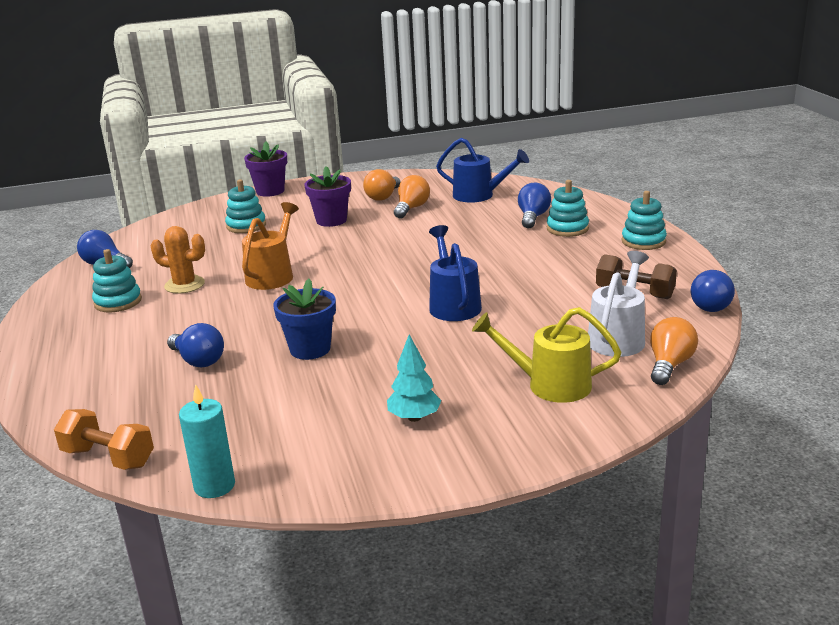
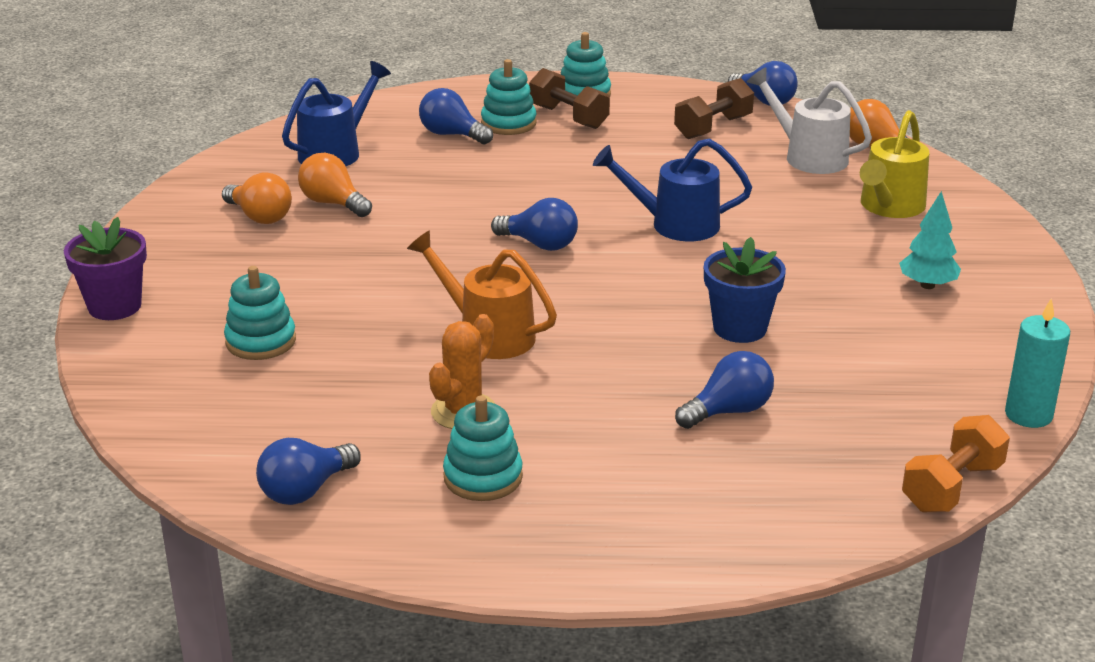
camera: 75 degrees left, 5 degrees up
(331, 220) = (316, 268): purple flower pot -> none
(395, 268) = (540, 244): none -> blue light bulb
(597, 243) = (568, 117): none -> brown dumbbell

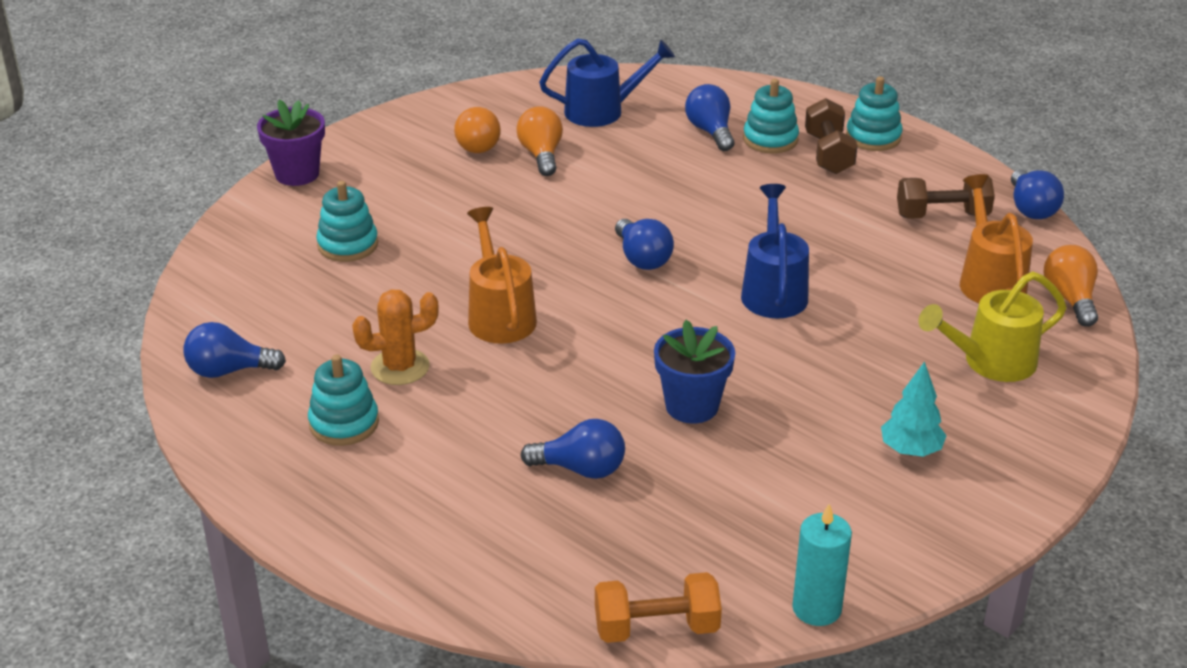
camera: 40 degrees right, 5 degrees up
(674, 224) = (773, 290): blue watering can -> blue watering can turned 45 degrees clockwise
(807, 156) = (989, 280): white watering can -> orange watering can

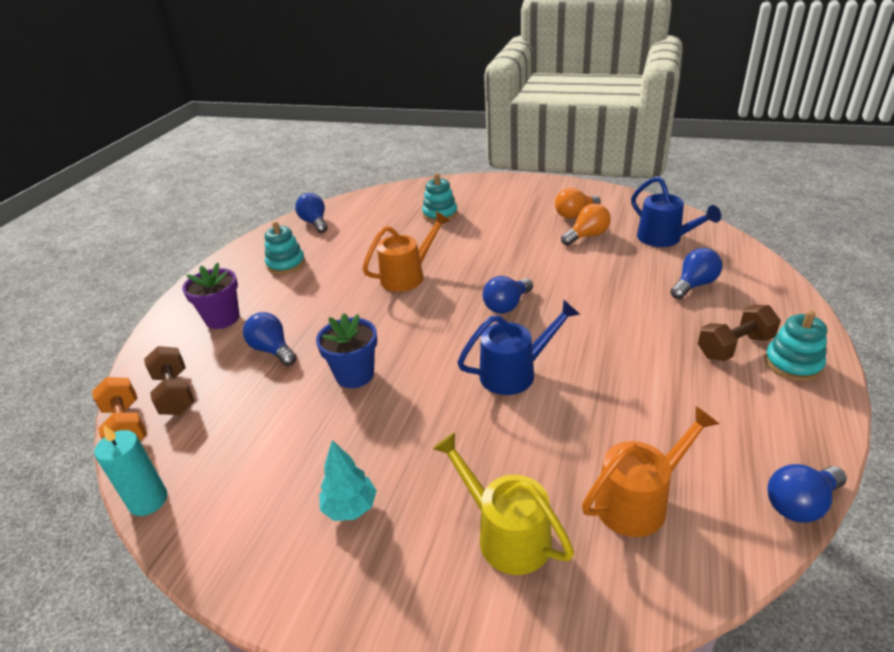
camera: 70 degrees right, 0 degrees up
(297, 174) = (491, 182): purple flower pot -> purple flower pot (222, 318)
(400, 367) = (341, 263): orange cactus -> none
(581, 469) = (272, 350): blue light bulb -> blue light bulb turned 150 degrees clockwise
(770, 139) = (718, 313): turquoise stacking toy -> none
(942, 215) = (716, 439): brown dumbbell -> brown dumbbell (175, 393)
(1070, 299) = (662, 578): orange light bulb -> none

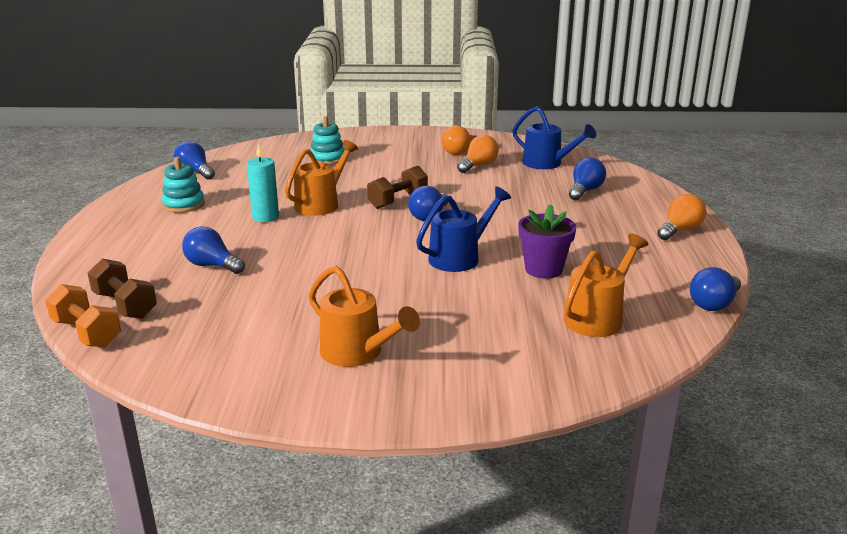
camera: 20 degrees left, 10 degrees down
(148, 500) = (151, 376): turquoise candle -> turquoise candle (265, 217)
(222, 318) = (139, 249): purple flower pot -> purple flower pot (543, 269)
(350, 507) = (358, 353): turquoise tree -> orange watering can
(355, 375) = (309, 273): blue flower pot -> none
(505, 533) = (501, 349): yellow watering can -> none
(734, 347) = (632, 225): brown dumbbell -> brown dumbbell (398, 201)
(793, 363) = (680, 230): turquoise stacking toy -> orange light bulb

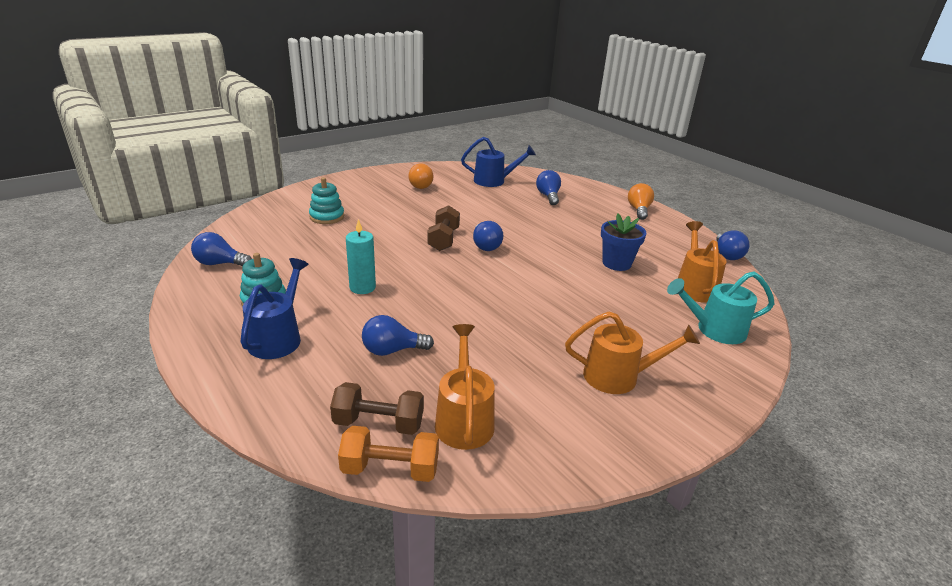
camera: 40 degrees left, 5 degrees up
(321, 204) = (389, 260): orange watering can -> orange watering can (464, 418)
(460, 257) = (557, 272): blue watering can -> blue watering can (278, 337)
(478, 166) = (452, 194): orange light bulb -> none
(538, 359) = (714, 330): none -> turquoise watering can
(543, 269) = (616, 263): purple flower pot -> blue flower pot

